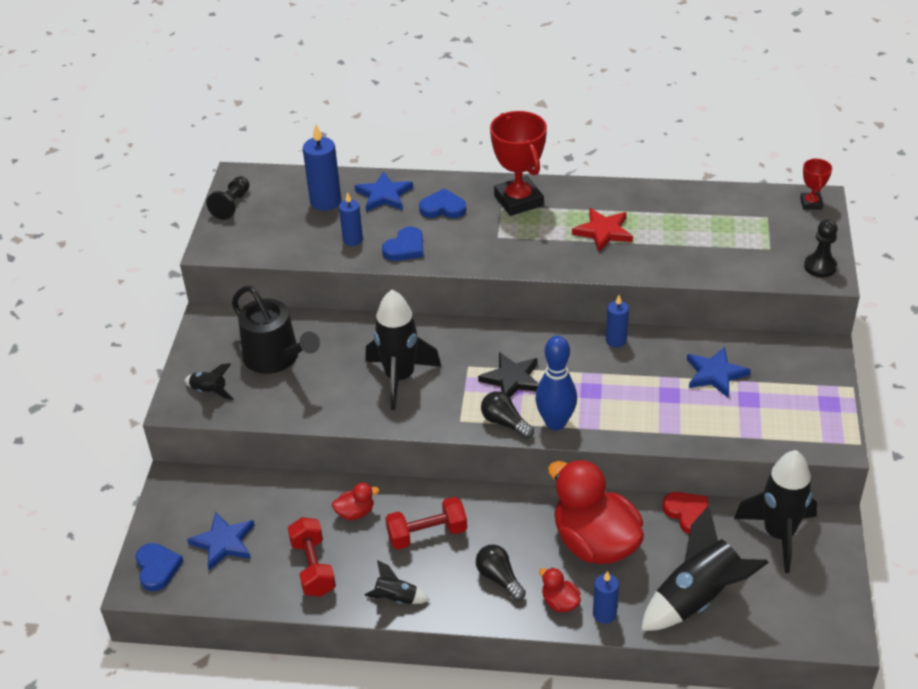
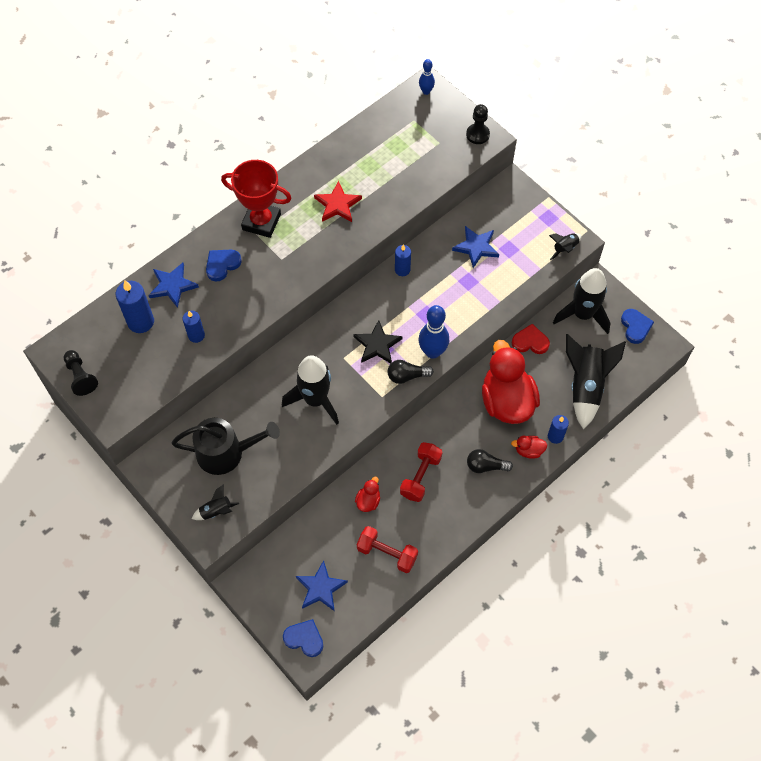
camera: 50 degrees left, 20 degrees up
(396, 599) = (450, 527): black rocket -> black rocket (565, 248)
(405, 248) = (236, 313): blue heart -> blue heart (635, 327)
(595, 543) = (507, 401): red duck -> red duck turned 75 degrees clockwise
(811, 203) = (426, 91): red trophy -> blue bowling pin

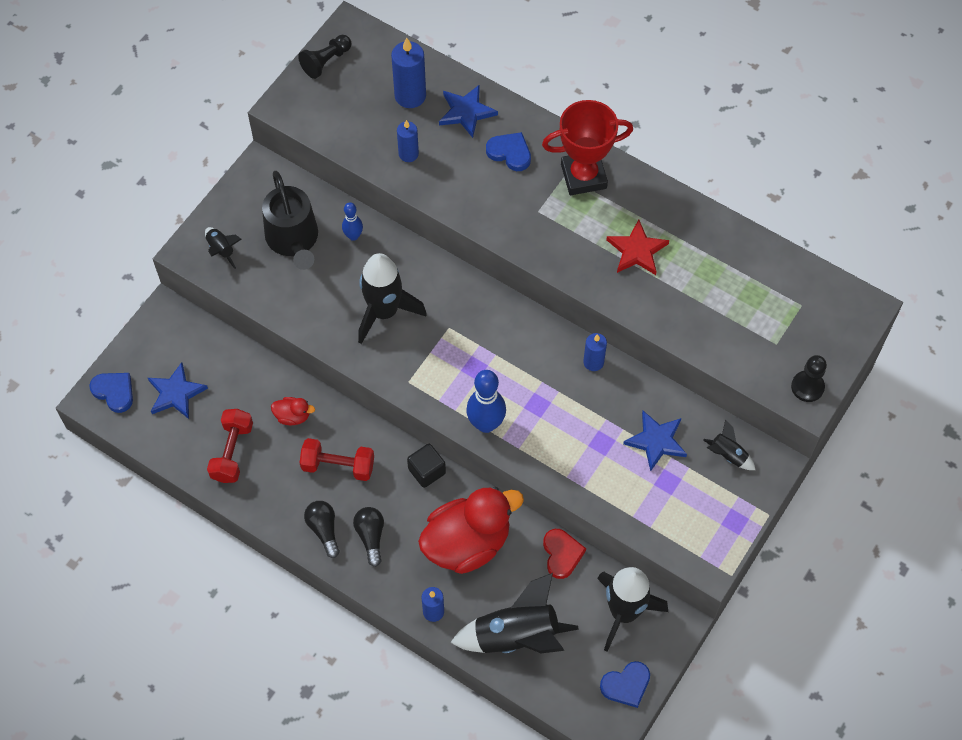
camera: 75 degrees right, 0 degrees up
(261, 222) = (583, 176): red trophy -> red trophy turned 75 degrees clockwise
(304, 639) = (114, 392): blue heart -> blue heart turned 60 degrees counterclockwise
(377, 345) = (477, 360): black star -> none
(407, 376) = (444, 402): black light bulb -> black light bulb (324, 529)
(426, 91) = (854, 309): blue bowling pin -> blue bowling pin (353, 236)
(442, 415) = (426, 471): none -> black cube
(528, 450) = (405, 583): red duck -> none
(565, 248) = (692, 551): black rocket -> black rocket (728, 455)

